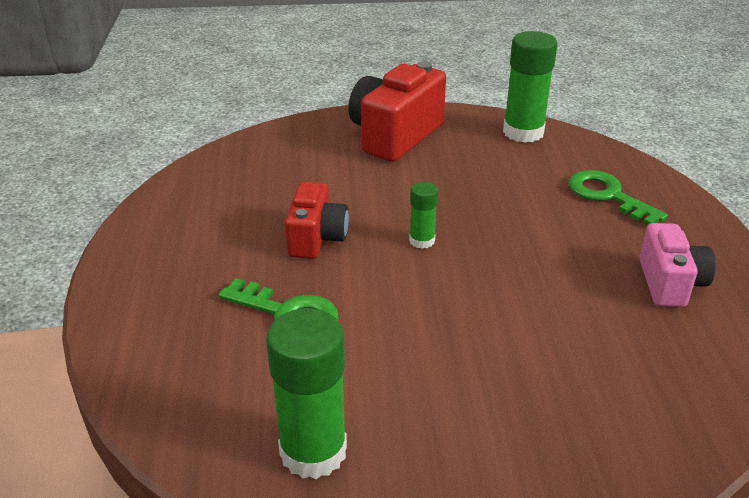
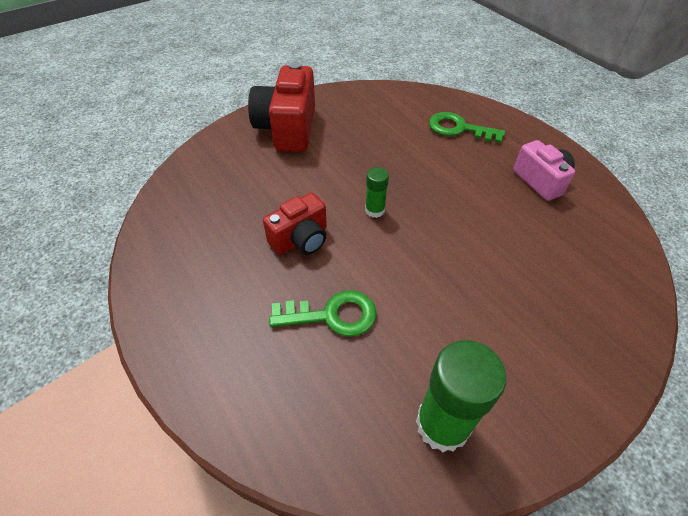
camera: 30 degrees left, 15 degrees up
(316, 238) = (300, 239): red camera -> red camera turned 75 degrees clockwise
(523, 132) = (371, 97): green glue stick -> none

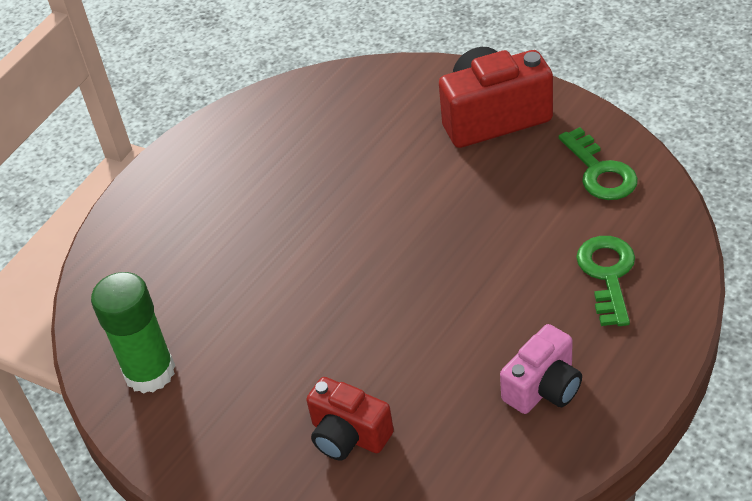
camera: 75 degrees right, 5 degrees down
(300, 239) = (317, 201): red camera -> red camera (348, 435)
(332, 315) = (233, 260): green key -> green key (600, 172)
(375, 210) = (392, 242): green glue stick -> none

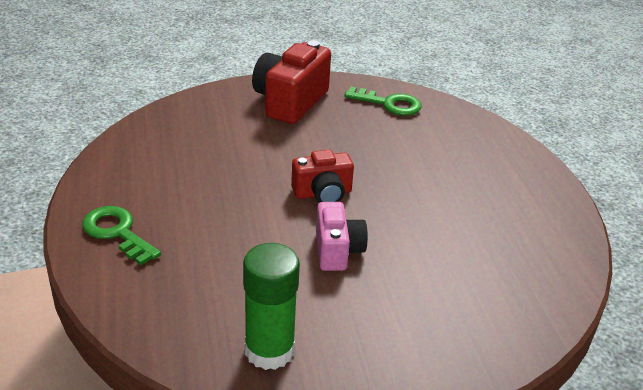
camera: 55 degrees left, 10 degrees down
(348, 435) = (456, 300): red camera -> red camera (322, 193)
(543, 387) = (516, 214): pink camera -> pink camera (337, 250)
(607, 274) = (465, 147): green key -> green key (117, 232)

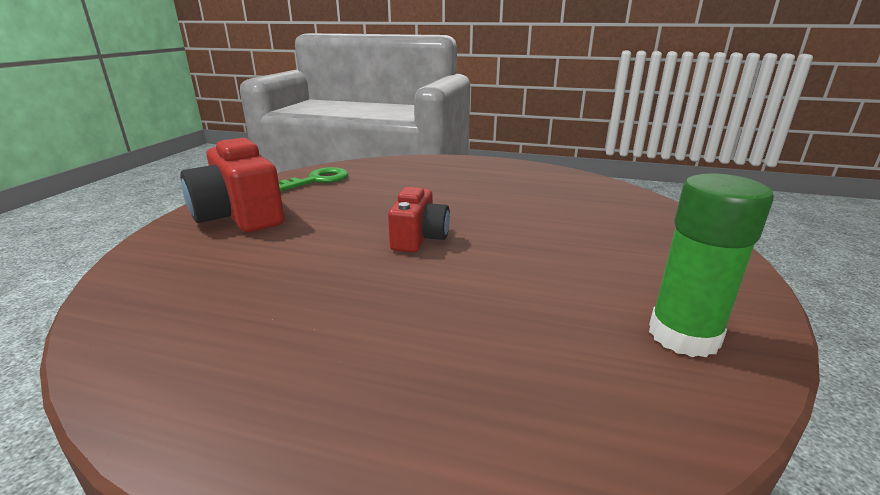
camera: 60 degrees left, 10 degrees down
(117, 232) = (353, 423): green key -> none
(337, 250) = (519, 253): pink camera -> none

